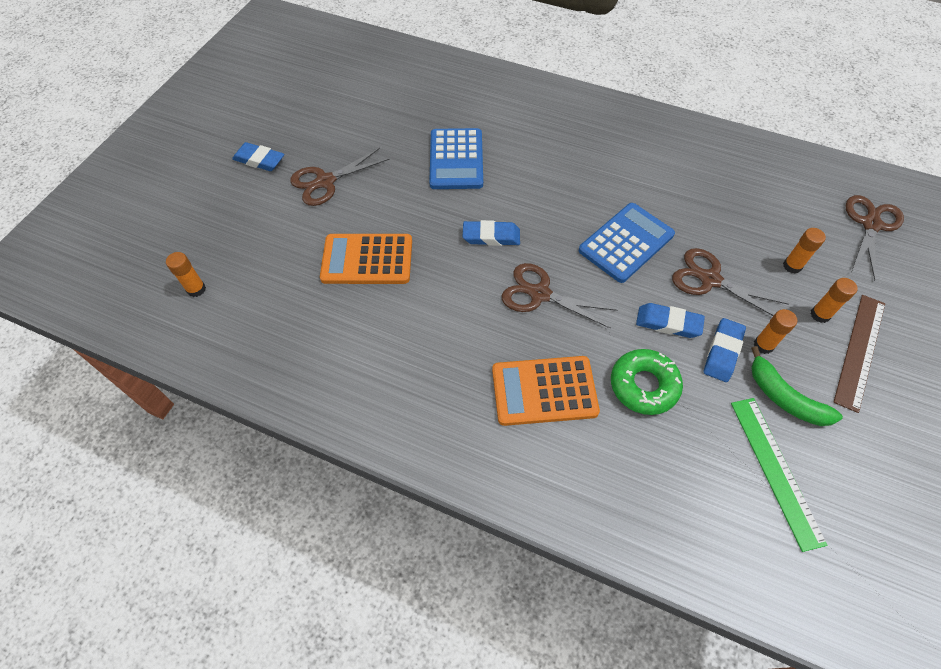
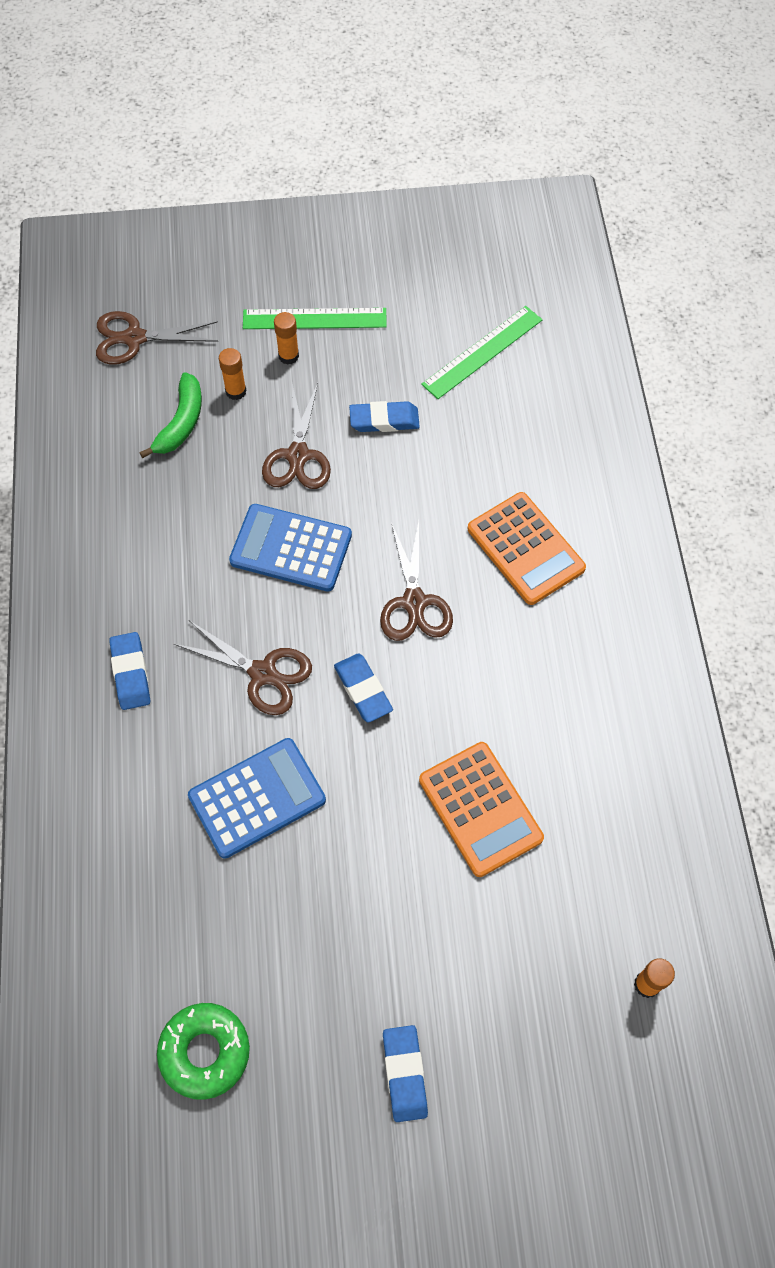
camera: 120 degrees left, 5 degrees up
(325, 181) = (390, 947): brown scissors -> brown scissors (263, 673)
(644, 385) = (464, 470): green donut -> green donut (205, 1052)
(668, 323) = (377, 474): blue eraser -> blue eraser (131, 673)
(763, 345) = (355, 391): orange glue stick -> none
(784, 397) = (404, 362): green banana -> green banana (181, 422)
(860, 351) = (314, 319): brown ruler -> green ruler

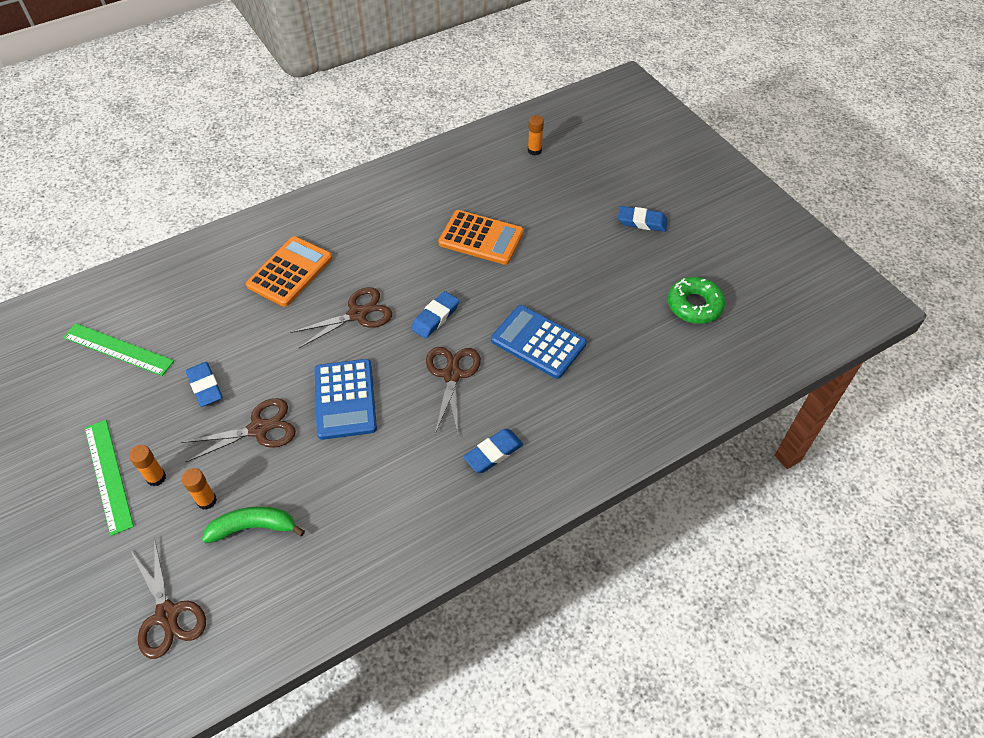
camera: 115 degrees left, 10 degrees down
(404, 1074) = (642, 222): blue eraser -> blue eraser turned 45 degrees clockwise
(480, 809) = (481, 238): orange calculator -> orange calculator turned 75 degrees clockwise

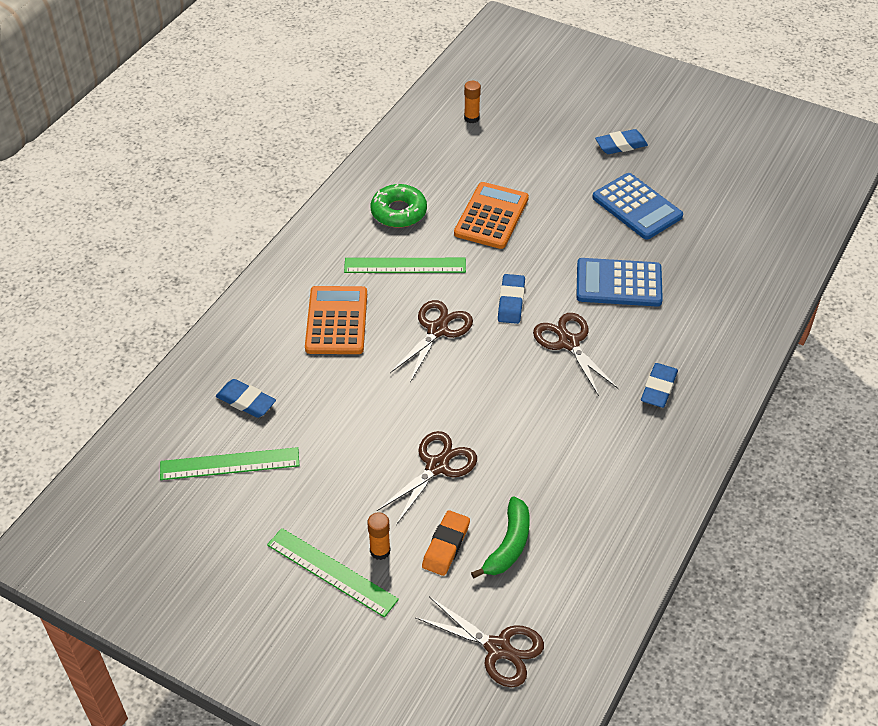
camera: 30 degrees left, 5 degrees down
(205, 386) = (351, 455): blue eraser -> blue eraser (246, 401)
(207, 501) = (446, 545): orange glue stick -> orange eraser
(253, 527) = (508, 545): green banana -> green banana turned 150 degrees clockwise
(345, 399) = (493, 405): blue calculator -> blue calculator (637, 207)
(379, 250) = (405, 265): none -> green ruler
(481, 238) = (491, 216): orange calculator -> orange calculator turned 60 degrees counterclockwise
(694, 305) = (721, 198): green donut -> green donut (398, 212)

